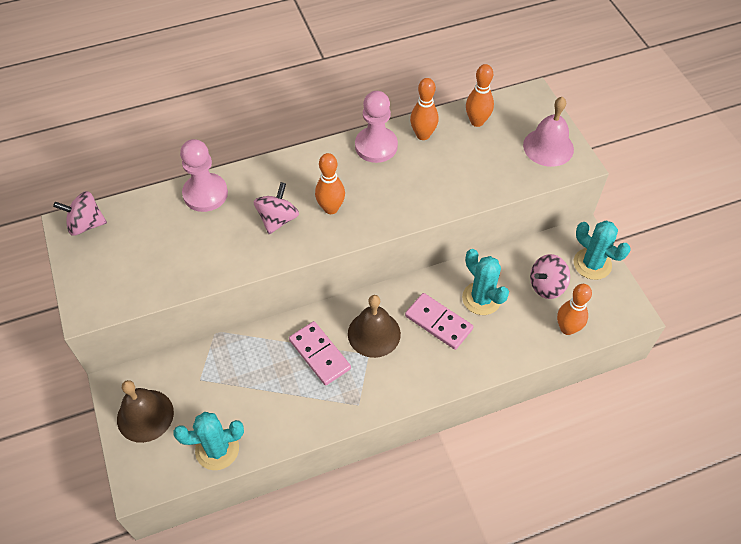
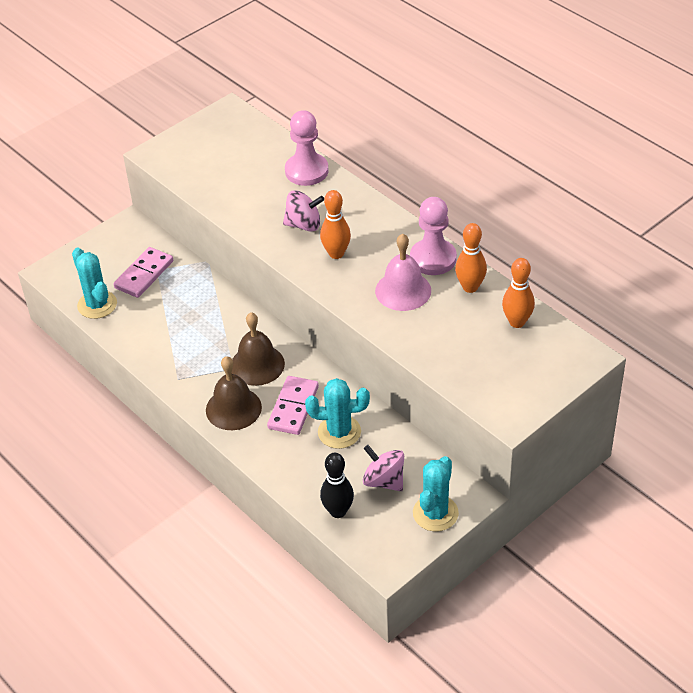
camera: 70 degrees right, 10 degrees down
(86, 224) = (235, 119): pink spinning top -> none
(145, 415) = (109, 251): brown bell -> brown bell (233, 408)
(319, 354) = (216, 335): pink domino -> pink domino (144, 274)
(481, 298) = (339, 432): turquoise cactus -> turquoise cactus turned 60 degrees clockwise
(548, 147) = (517, 388): pink bell -> pink bell (403, 290)
(567, 328) = (338, 511): orange bowling pin -> black bowling pin

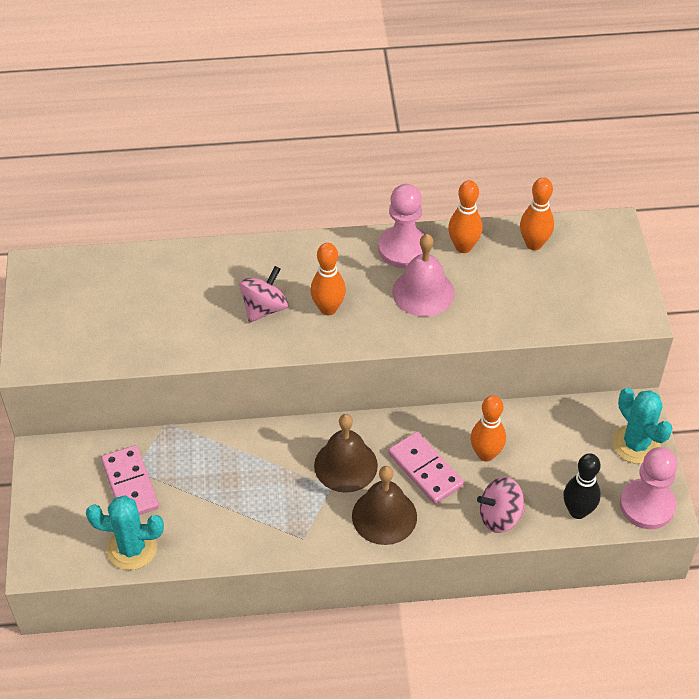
camera: 55 degrees left, 5 degrees up
(306, 171) = (192, 263): pink pawn -> pink pawn (647, 505)
(339, 432) = (486, 454): turquoise cactus -> orange bowling pin
(384, 481) = (570, 457): pink spinning top -> pink spinning top (500, 516)

